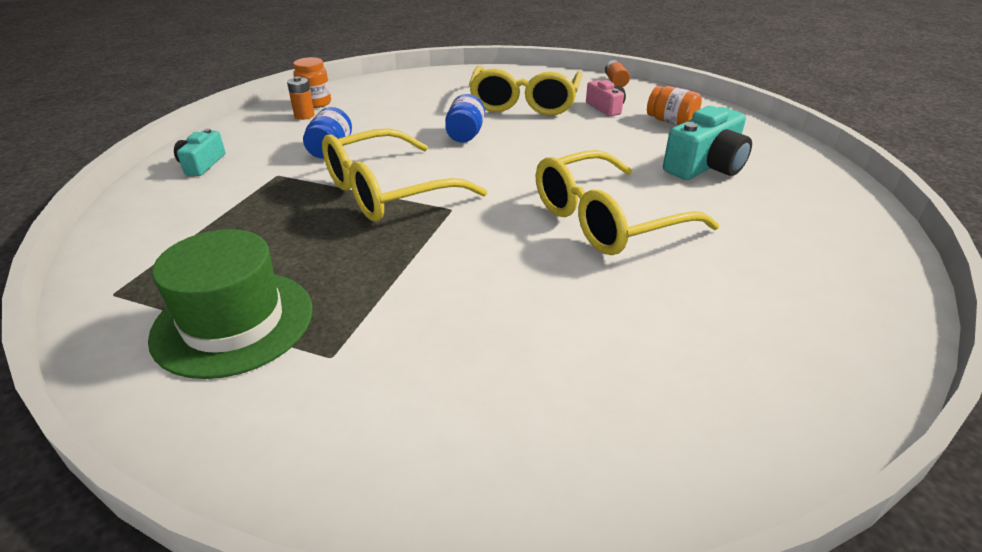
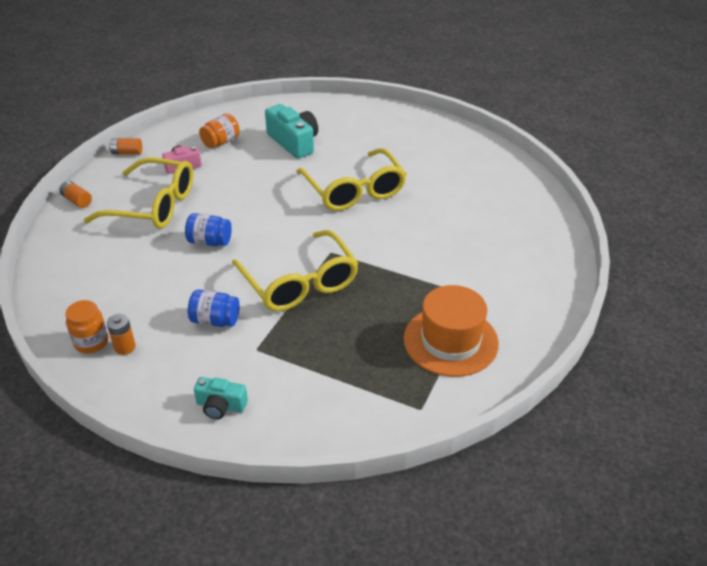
camera: 85 degrees left, 5 degrees up
(233, 322) = (450, 341): green hat -> orange hat
(522, 73) = (77, 201): none -> orange battery

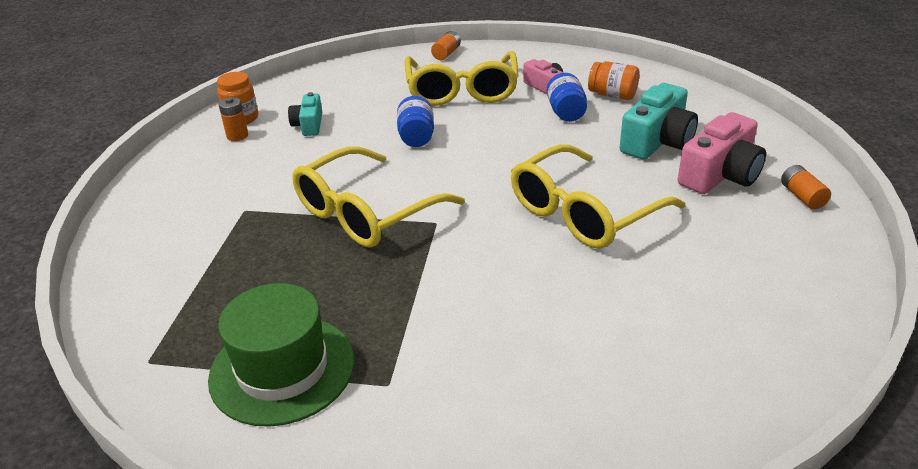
camera: 75 degrees right, 5 degrees down
(127, 153) = (545, 53): orange battery -> orange battery (802, 196)
(215, 320) = (286, 173): blue jar -> blue jar (566, 112)
(221, 406) = (157, 209): turquoise camera -> turquoise camera (309, 125)
(345, 133) = (720, 175): none -> pink camera
(450, 341) = (282, 369): orange hat -> green hat

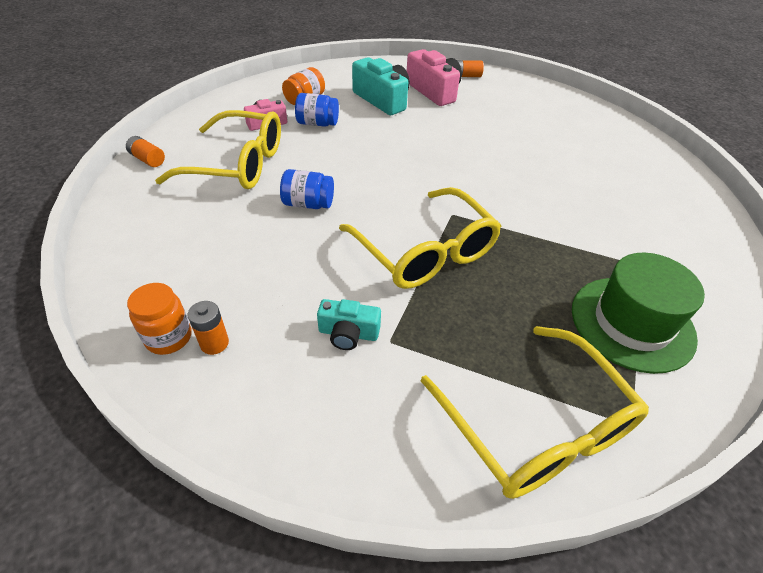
camera: 80 degrees left, 10 degrees up
(309, 125) = (232, 276): turquoise camera -> turquoise camera (348, 333)
(583, 212) = (460, 147): yellow glasses -> yellow glasses (536, 426)

